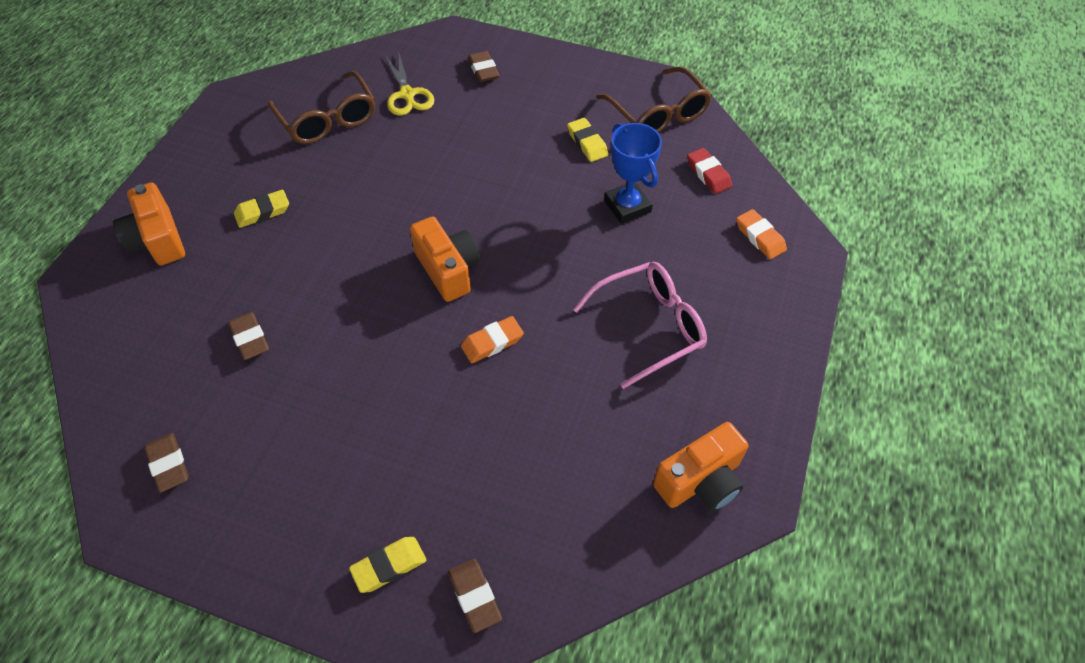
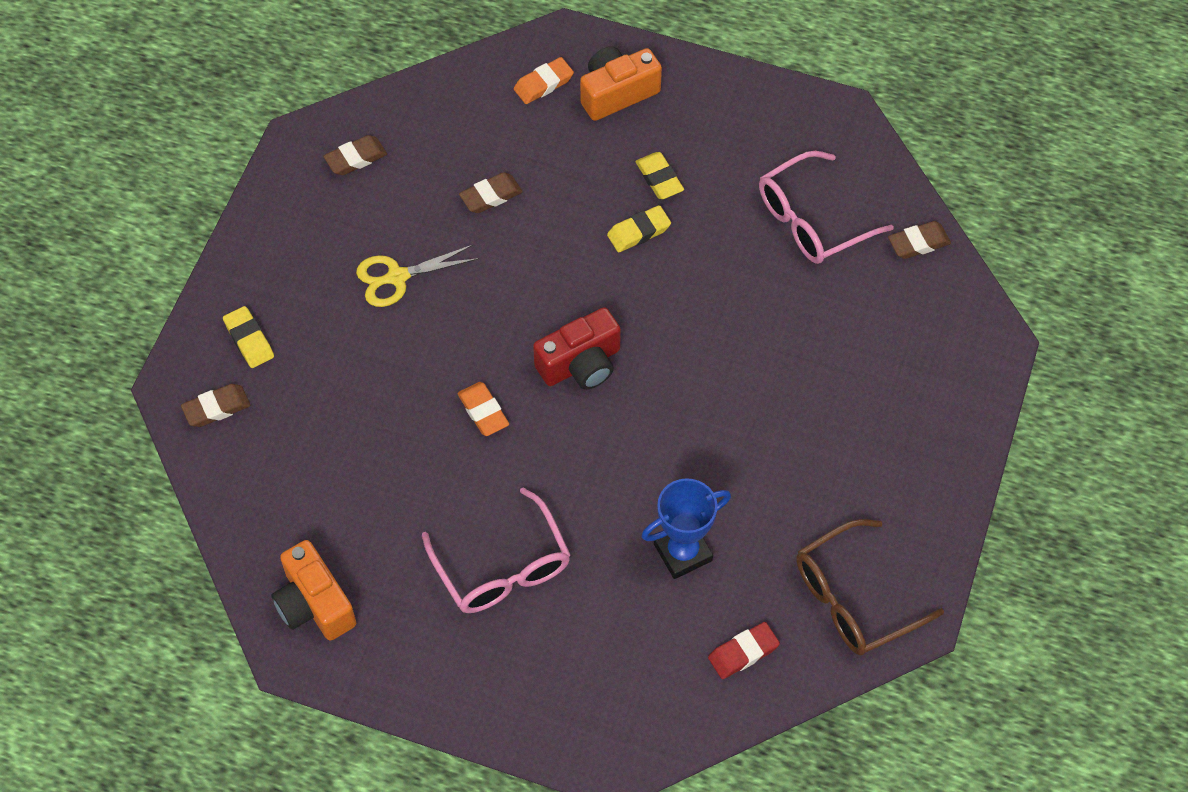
camera: 90 degrees right, 5 degrees up
(328, 119) = (811, 220): brown glasses -> pink glasses
(407, 94) = (865, 300): yellow scissors -> yellow scissors (397, 277)
(448, 269) = (581, 364): orange camera -> red camera
(483, 70) = (922, 384): brown eraser -> brown eraser (918, 243)
(587, 143) = (791, 509): yellow eraser -> yellow eraser (638, 232)
(760, 237) = (636, 703): orange eraser -> orange eraser (543, 84)

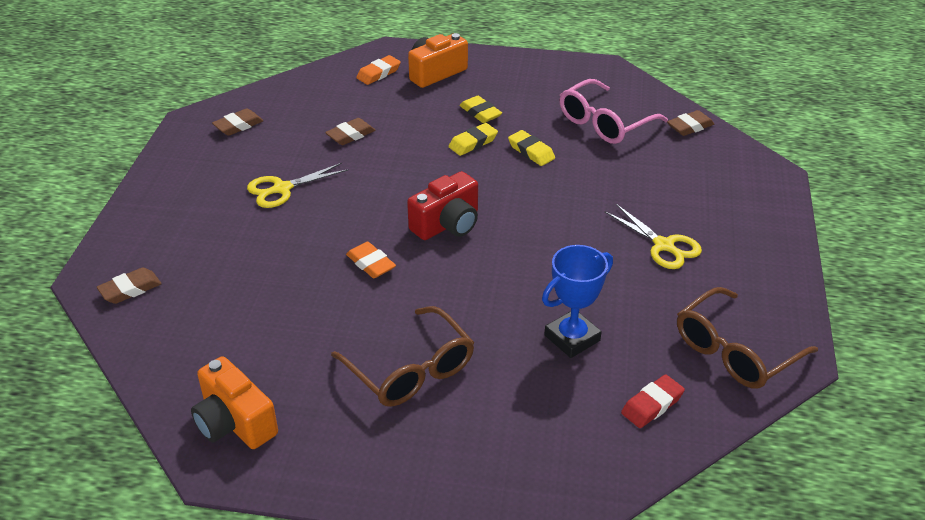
camera: 10 degrees left, 20 degrees down
(249, 340) = (157, 241): yellow eraser -> yellow eraser (531, 151)
(502, 568) = (411, 370): pink glasses -> brown glasses
(823, 436) = (663, 245): none -> yellow scissors

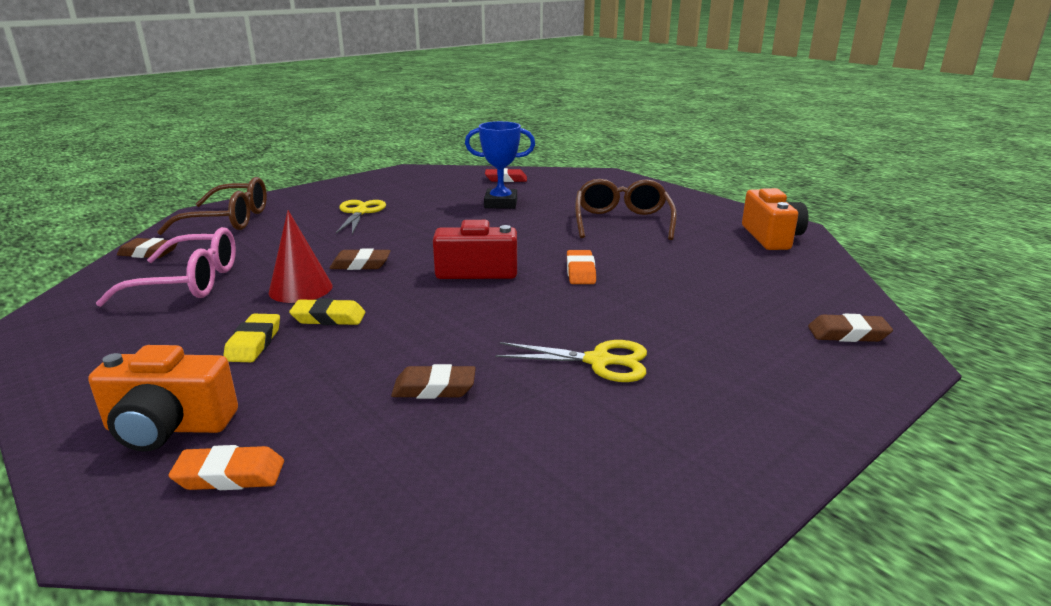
camera: 140 degrees left, 15 degrees down
(238, 126) = (574, 490): brown eraser -> brown eraser (361, 264)
(531, 151) = (300, 289): yellow eraser -> red cone
(734, 351) = (428, 178): brown glasses -> brown glasses (229, 220)

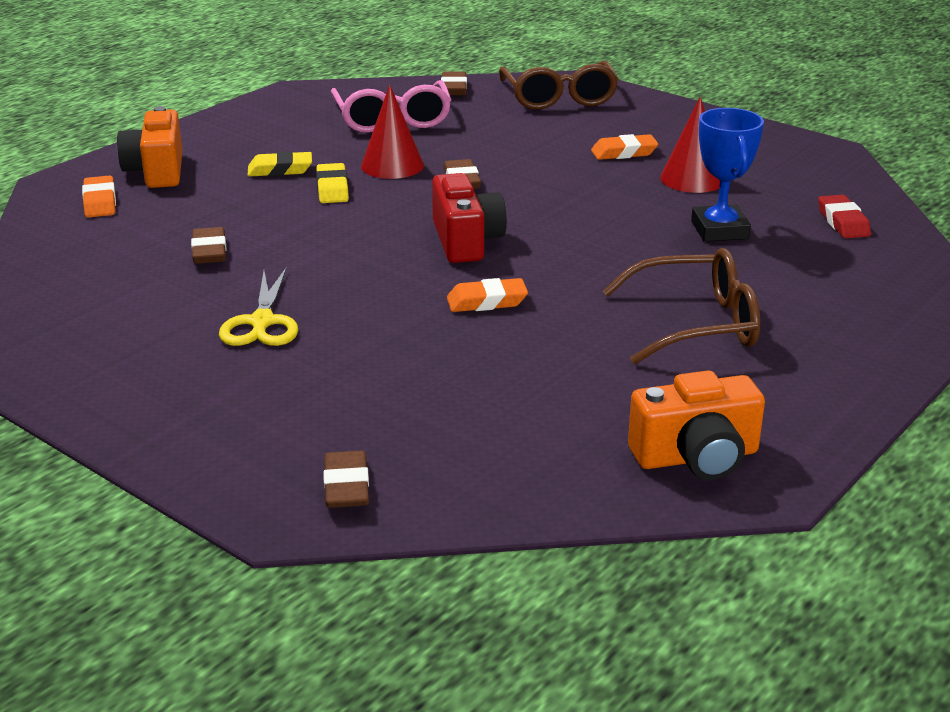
camera: 80 degrees right, 5 degrees up
(360, 212) = (624, 153): yellow scissors -> orange eraser
(420, 201) = (692, 179): none -> red cone

